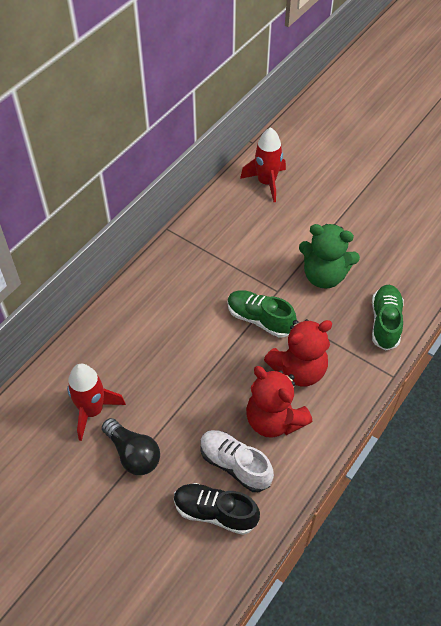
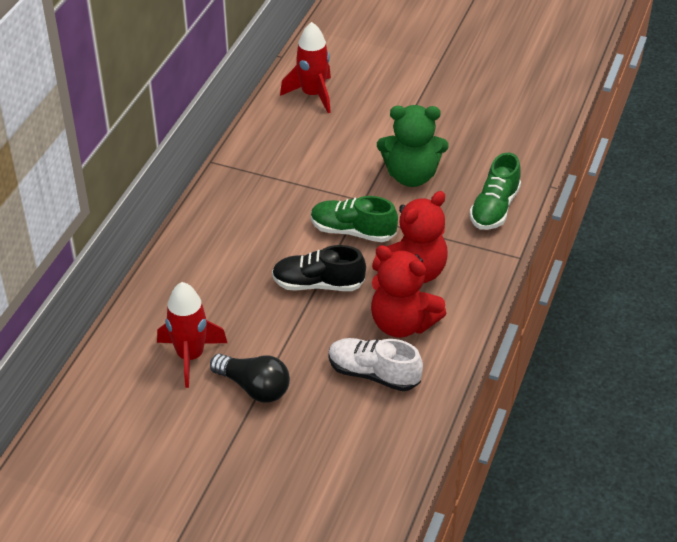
camera: 15 degrees left, 10 degrees down
(215, 512) = (367, 422): black shoe -> black shoe (318, 284)
(385, 323) = (494, 208): green shoe -> green shoe turned 150 degrees counterclockwise

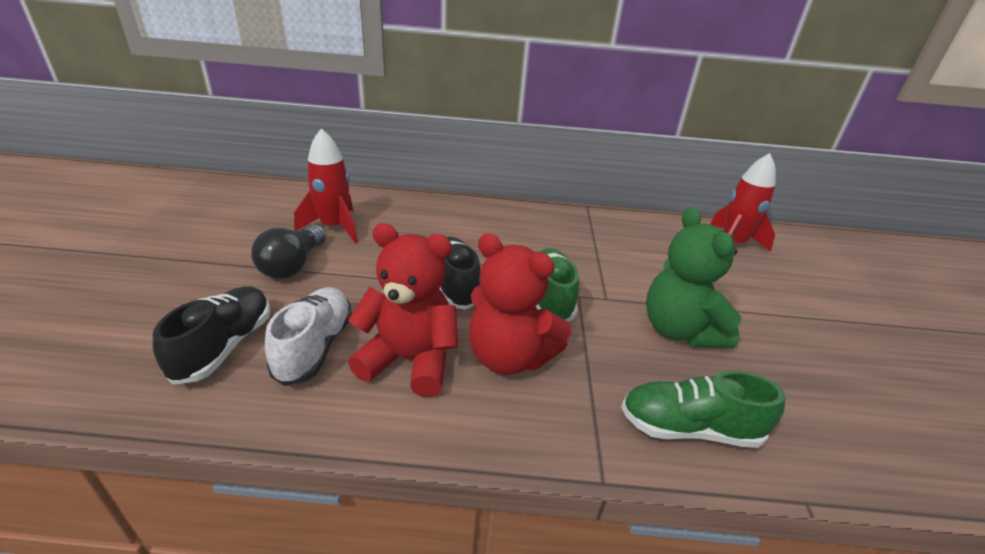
camera: 70 degrees right, 10 degrees down
(358, 425) = (225, 346): none -> black shoe
(402, 324) = (409, 360): red teddy bear -> red teddy bear turned 90 degrees clockwise

